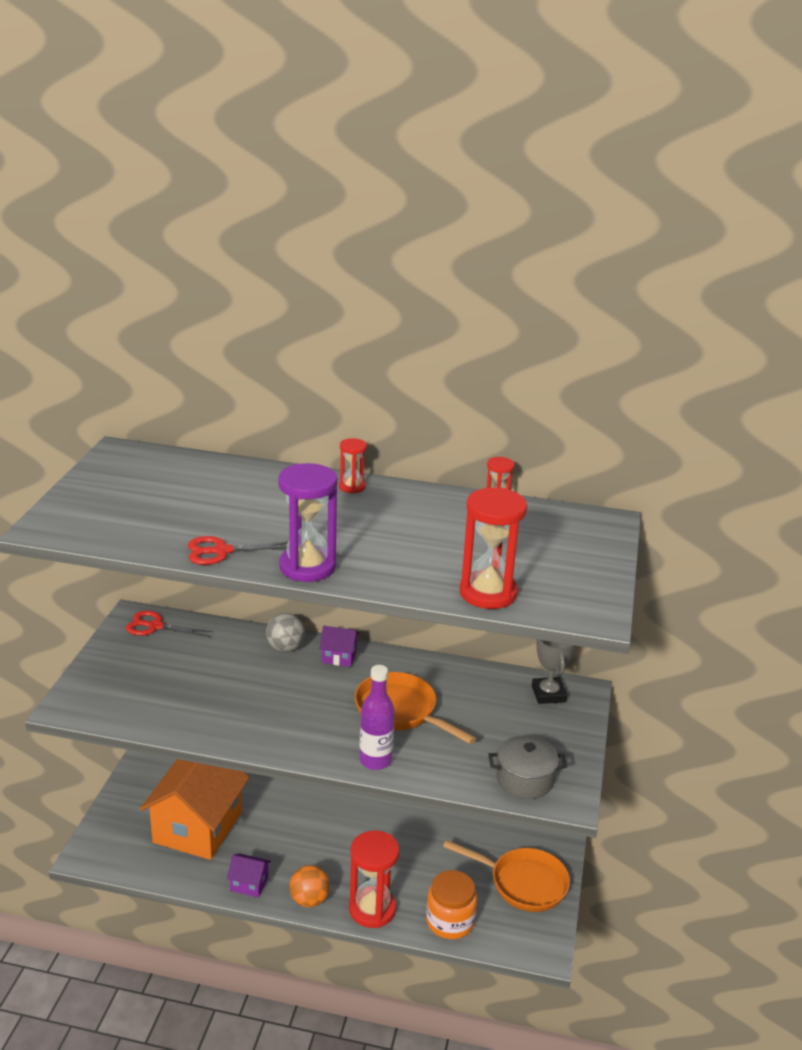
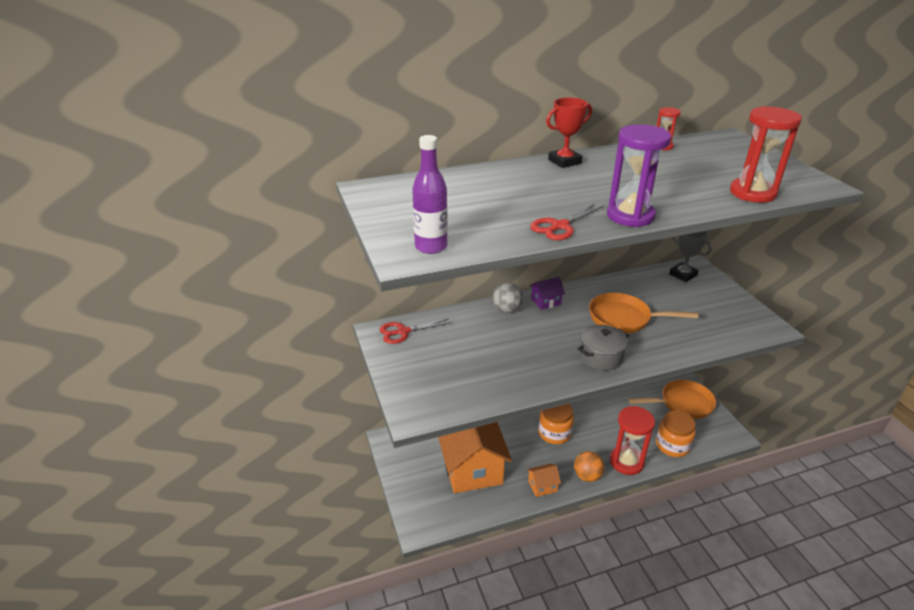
camera: 30 degrees left, 5 degrees up
(249, 884) = (542, 486): purple house -> orange house
(325, 837) = (554, 433): none -> orange jar
(352, 487) = (564, 161): red hourglass -> red trophy
(375, 760) = (651, 354): purple bottle -> purple bottle (431, 247)
(524, 780) = (738, 327): grey pot -> grey pot (600, 357)

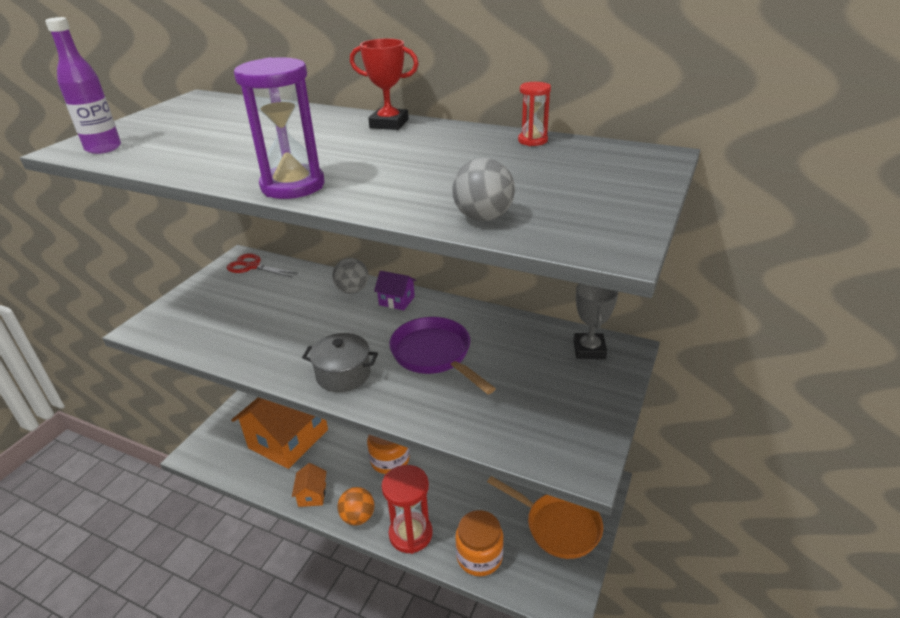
camera: 45 degrees right, 0 degrees up
(542, 486) = (312, 495): orange house -> orange house turned 60 degrees clockwise
(560, 226) = (217, 170): red scissors -> none
(624, 319) = (434, 355): orange pan -> purple pan
(752, 193) = (483, 218): red hourglass -> grey ball

